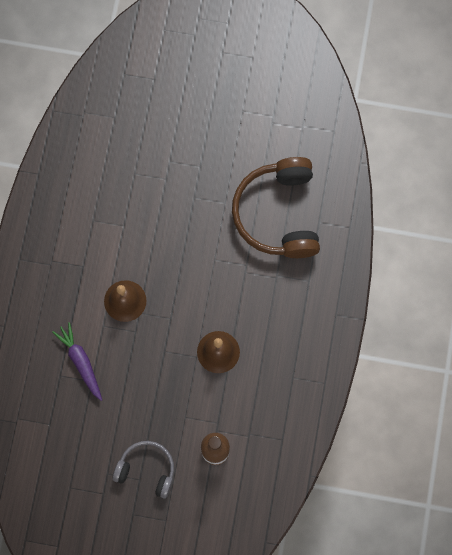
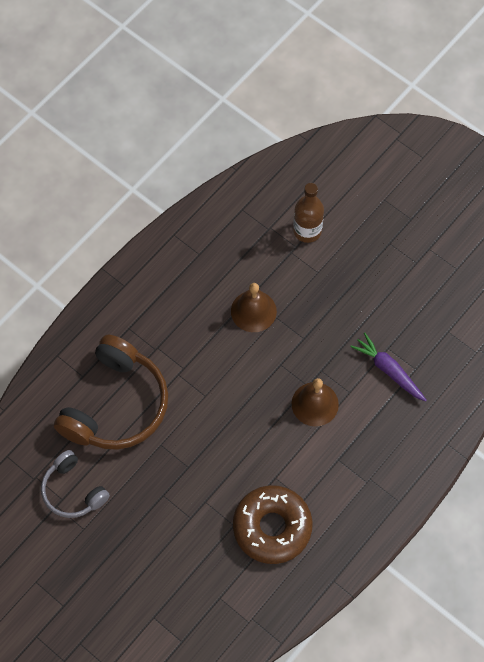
camera: 150 degrees left, 10 degrees down
(81, 362) = (388, 370): purple carrot -> purple carrot turned 135 degrees clockwise
(104, 187) = (272, 527): none -> brown donut
(146, 469) = (378, 247): grey headphones -> grey headphones (73, 491)

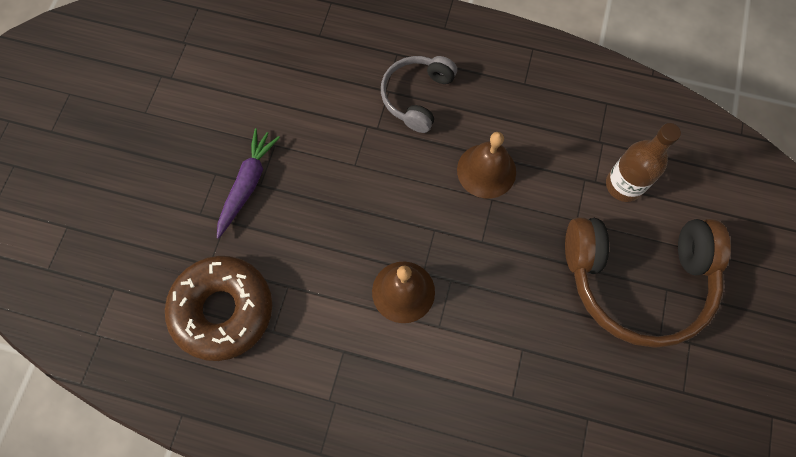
camera: 65 degrees right, 5 degrees up
(73, 491) = (184, 83): grey headphones -> grey headphones (417, 96)
(116, 405) = (301, 81): brown headphones -> brown headphones (637, 280)
(388, 370) = (492, 363): purple carrot -> purple carrot (247, 184)

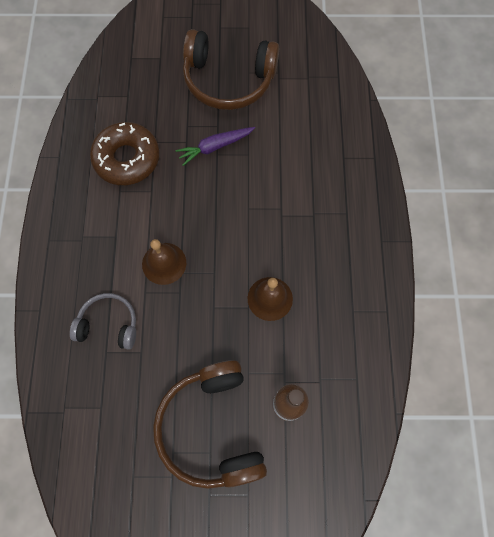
camera: 75 degrees right, 0 degrees up
(146, 141) = (228, 80): none -> brown headphones
(247, 184) = (215, 147): purple carrot -> purple carrot turned 150 degrees clockwise
(417, 96) = (315, 236): grey headphones -> grey headphones (108, 324)

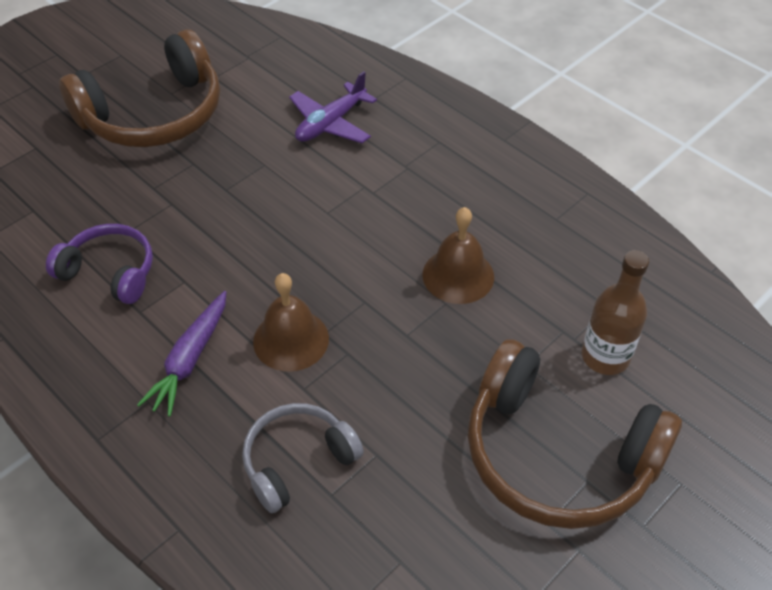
camera: 45 degrees left, 20 degrees down
(127, 159) = (110, 272): brown donut -> purple headphones
(215, 147) = (214, 184): purple carrot -> purple carrot (190, 359)
(305, 156) = (331, 123): none -> purple plane

